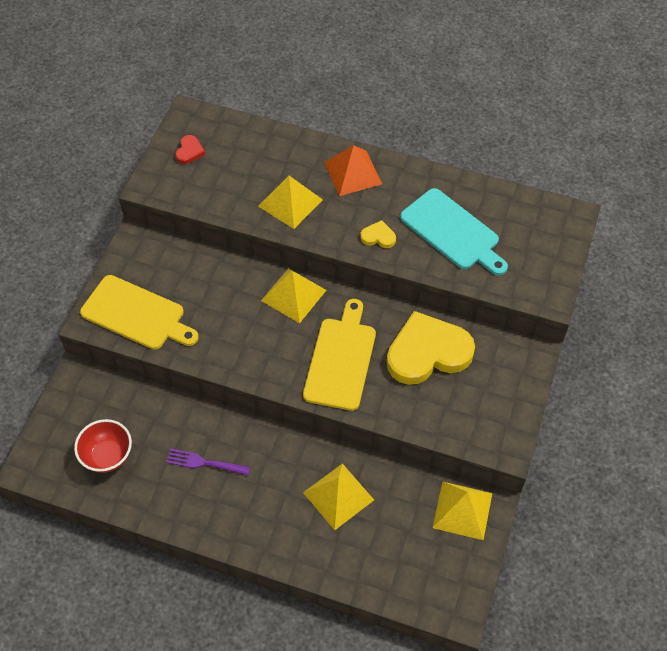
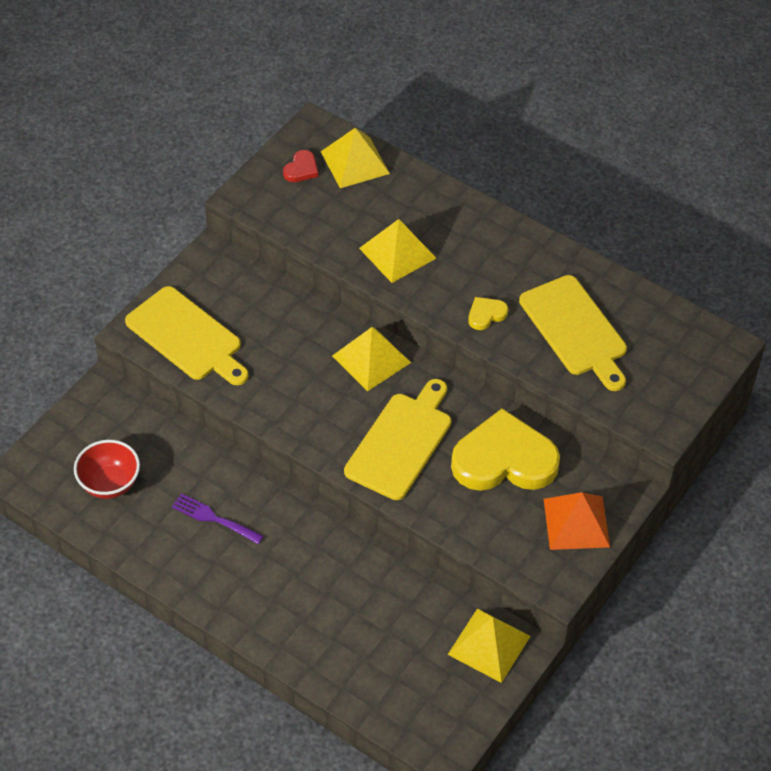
camera: 15 degrees right, 5 degrees down
(338, 496) = (352, 593): yellow pyramid -> yellow pyramid (355, 162)
(353, 173) = (482, 236): orange pyramid -> orange pyramid (576, 523)
(378, 237) = (486, 314): yellow heart -> yellow heart turned 60 degrees counterclockwise
(452, 232) = (575, 330): turquoise cutting board -> yellow cutting board

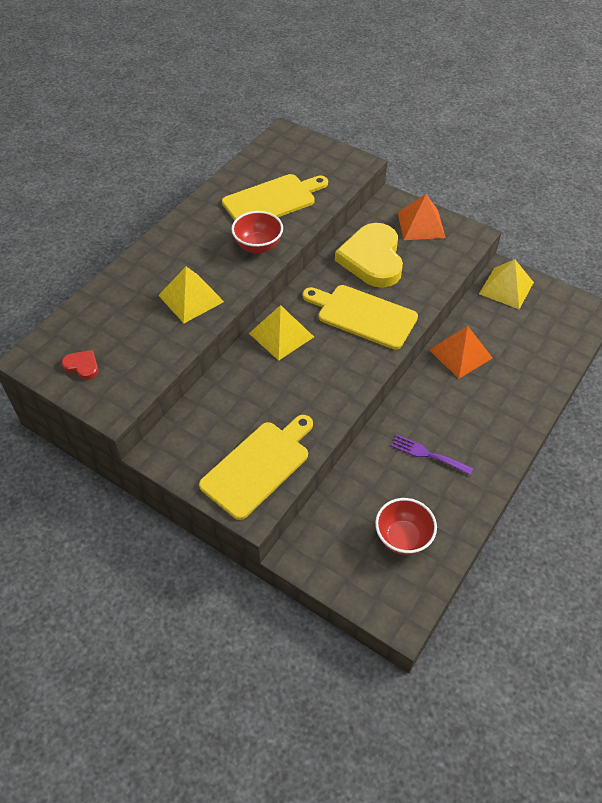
camera: 90 degrees left, 0 degrees up
(214, 518) = (428, 454): purple fork -> purple fork turned 90 degrees clockwise
(355, 162) = (80, 328): yellow pyramid -> none
(367, 571) = (460, 353): none -> orange pyramid
(486, 314) = (258, 246): yellow heart -> red bowl

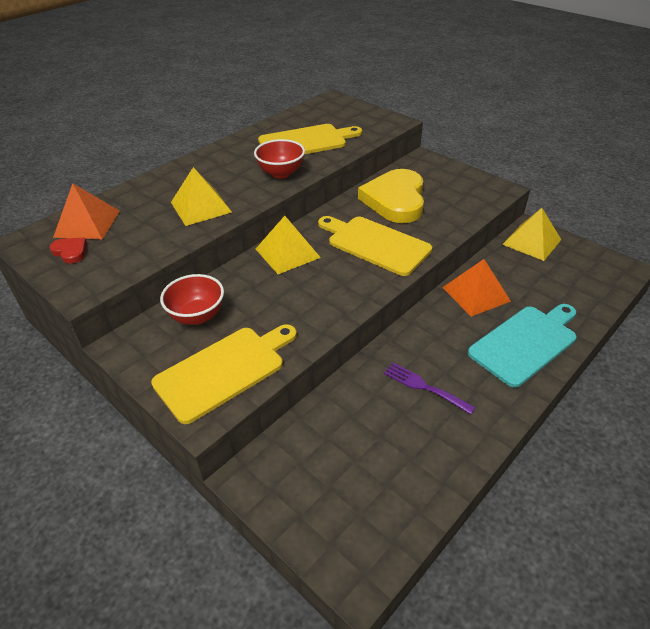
camera: 10 degrees right, 10 degrees down
(403, 538) = (378, 475): red bowl -> red bowl (197, 316)
(421, 224) = (449, 178): orange pyramid -> orange pyramid (87, 223)
(509, 400) = (525, 343): none -> turquoise cutting board

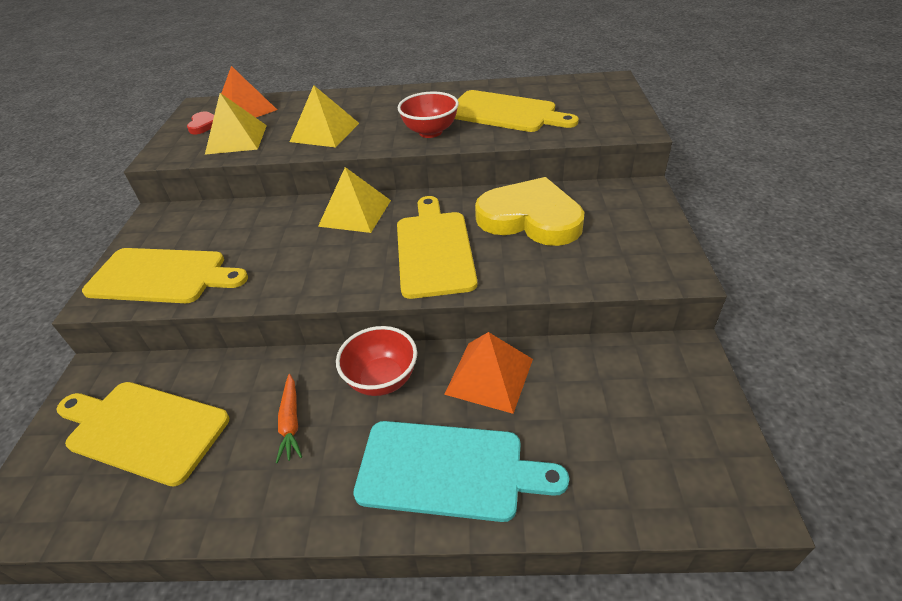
camera: 50 degrees right, 0 degrees up
(197, 316) = (220, 224): red bowl -> red bowl (382, 380)
(349, 464) = (143, 429): none -> yellow cutting board
(395, 200) = (530, 218): yellow heart -> yellow heart turned 60 degrees clockwise
(425, 387) = (291, 422): purple fork -> orange carrot
(531, 242) = (660, 368): yellow pyramid -> yellow pyramid (236, 139)

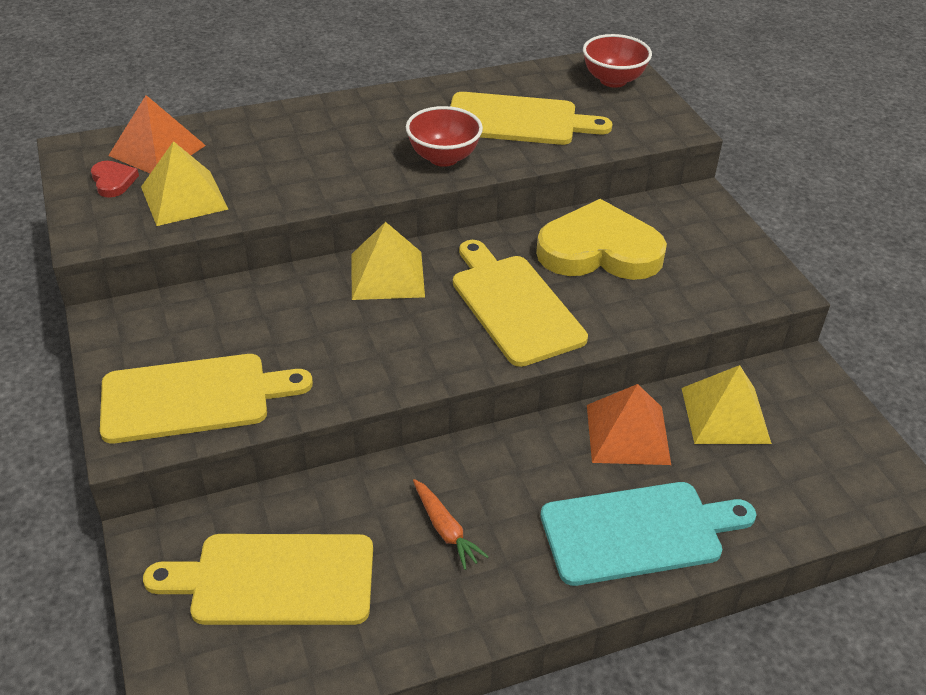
camera: 25 degrees left, 0 degrees up
(324, 132) = (303, 173): yellow pyramid -> yellow pyramid (725, 415)
(382, 380) = (517, 463): red bowl -> red bowl (613, 80)

